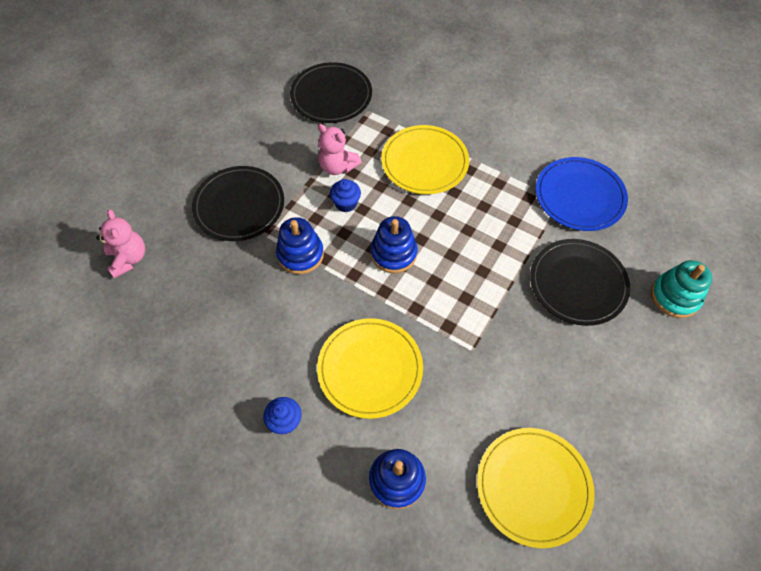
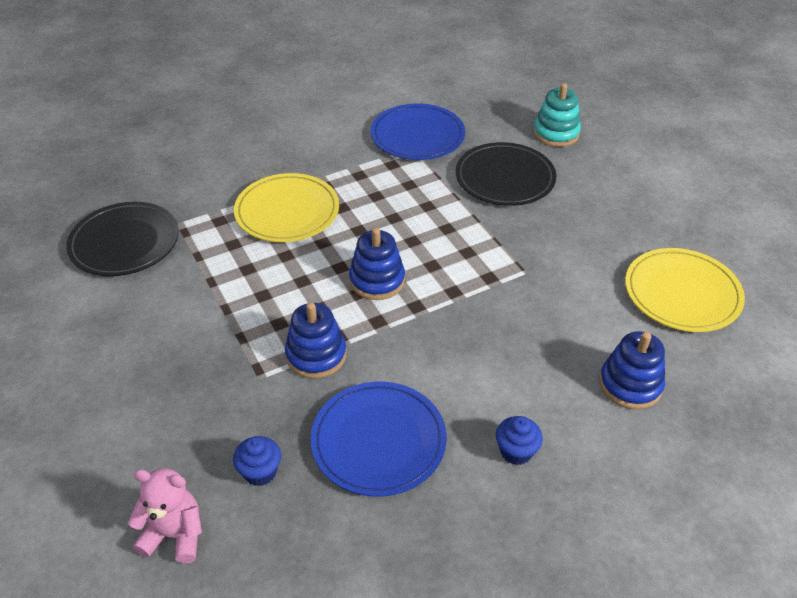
camera: 60 degrees left, 15 degrees down
(239, 206) = (199, 385): black plate -> none
(249, 329) = (378, 441): none -> blue plate
(337, 166) = (228, 277): pink teddy bear -> none
(346, 204) = (283, 291): blue cupcake -> blue cupcake (260, 472)
(370, 369) = (498, 355): yellow plate -> none

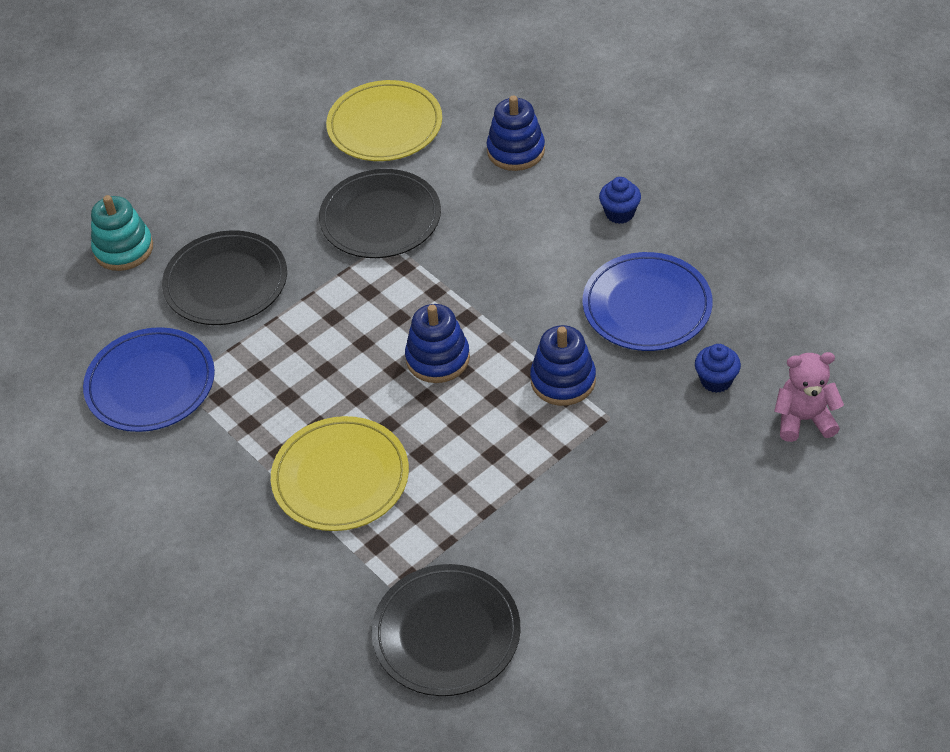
camera: 100 degrees left, 5 degrees up
(175, 534) = (804, 419): pink teddy bear -> pink teddy bear turned 90 degrees clockwise
(554, 271) = (380, 218): none -> black plate

